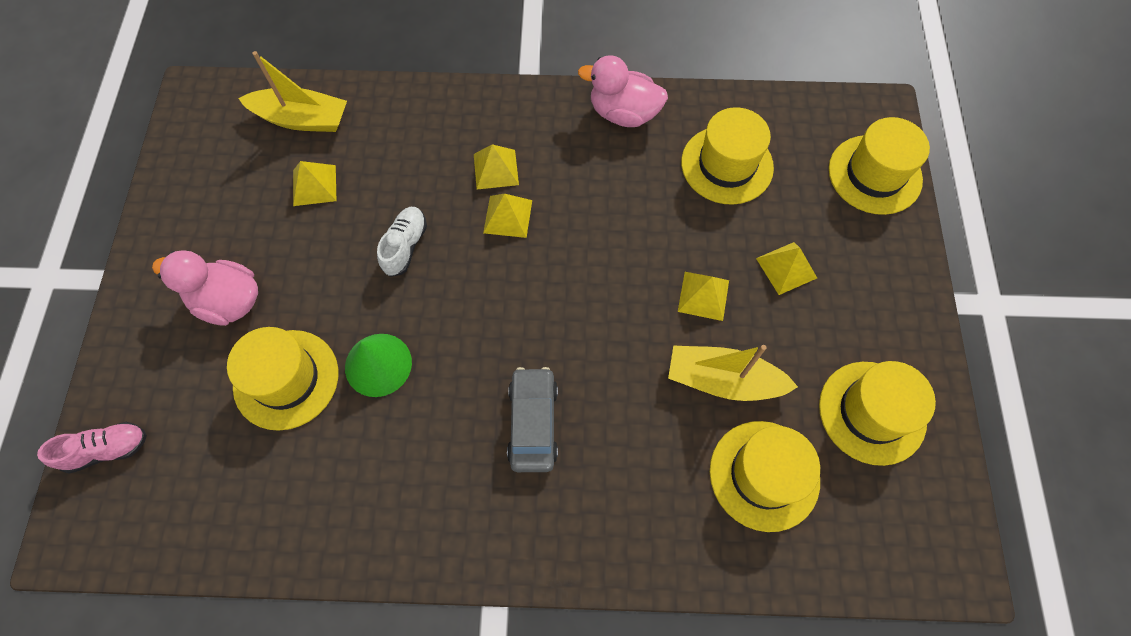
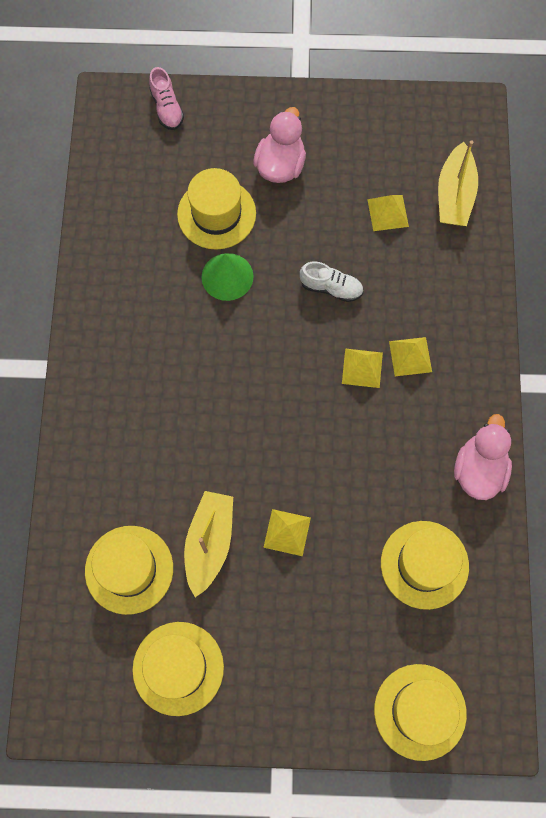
camera: 90 degrees right, 5 degrees up
(533, 423) = (177, 392): grey car -> none
(786, 268) = (315, 609): yellow pyramid -> none

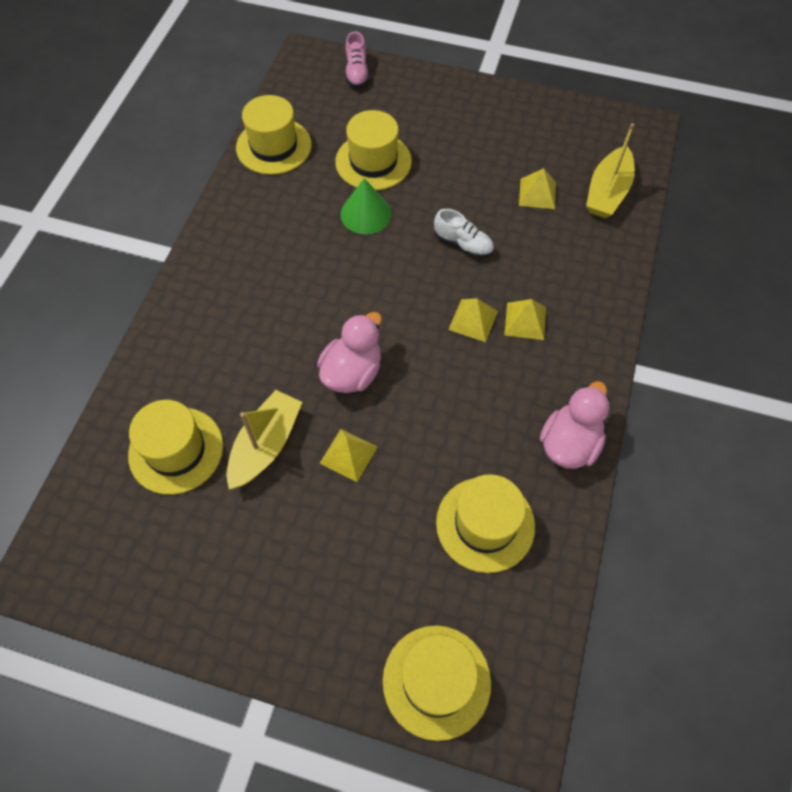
camera: 15 degrees right, 10 degrees down
(178, 668) = (189, 561): yellow hat -> yellow hat (274, 146)
(280, 165) = (446, 136): pink duck -> pink duck (352, 372)

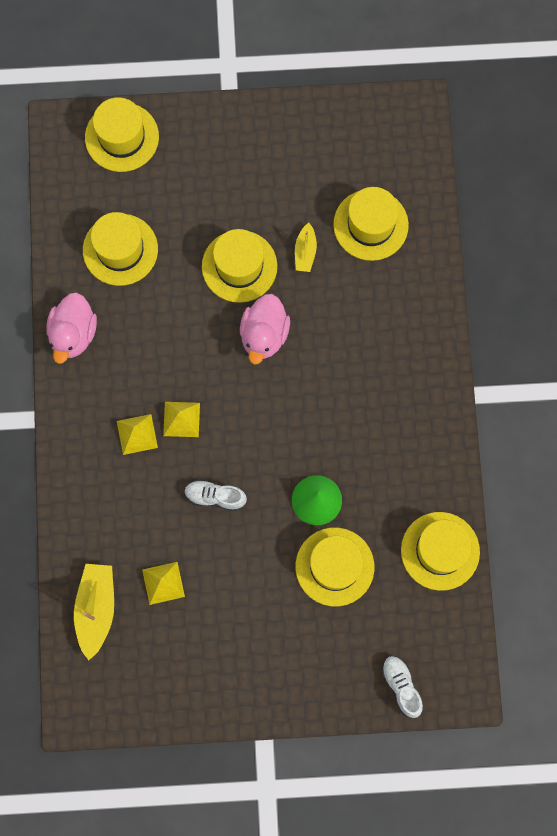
camera: 160 degrees right, 15 degrees up
(265, 445) = (305, 252): yellow boat -> yellow boat, size x0.57
(348, 455) = (239, 266): yellow pyramid -> yellow hat
(357, 72) = (401, 686): pink shoe -> white shoe

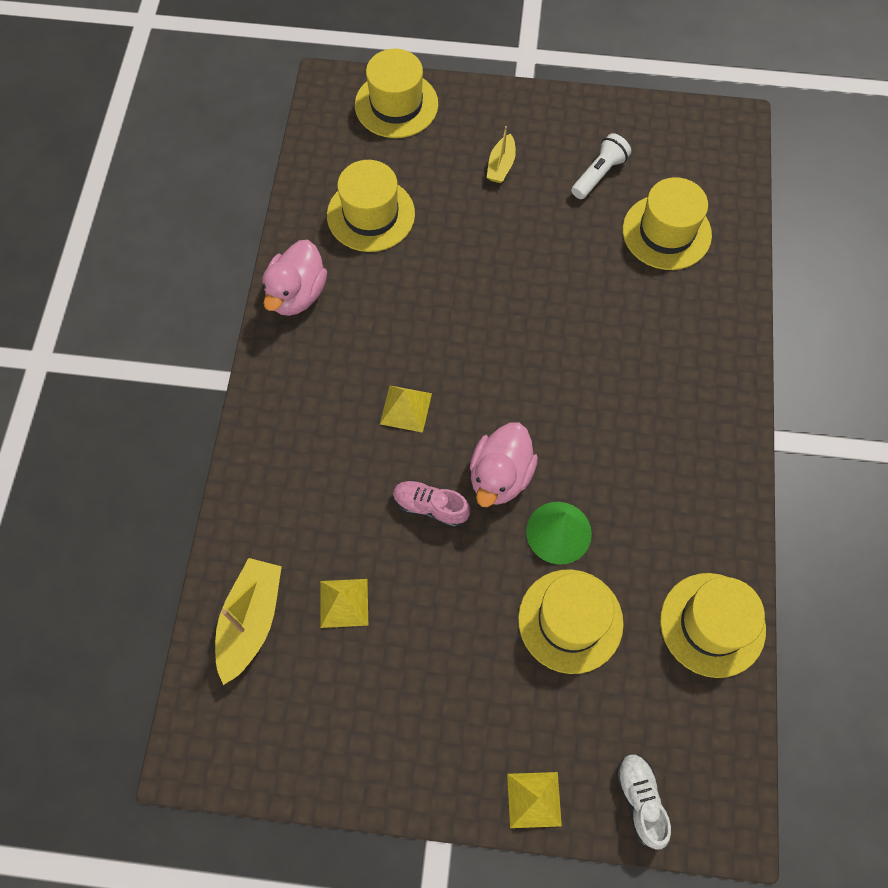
camera: 10 degrees right, 10 degrees down
(137, 434) = (348, 417): yellow pyramid -> yellow pyramid (534, 800)
(215, 497) = (430, 507): white shoe -> pink shoe
(239, 266) = (505, 252): yellow hat -> none
(264, 335) = (522, 330): pink duck -> pink duck (500, 476)
(305, 252) = (585, 249): yellow boat -> yellow boat (501, 165)
(307, 178) = (599, 174): none -> white flashlight

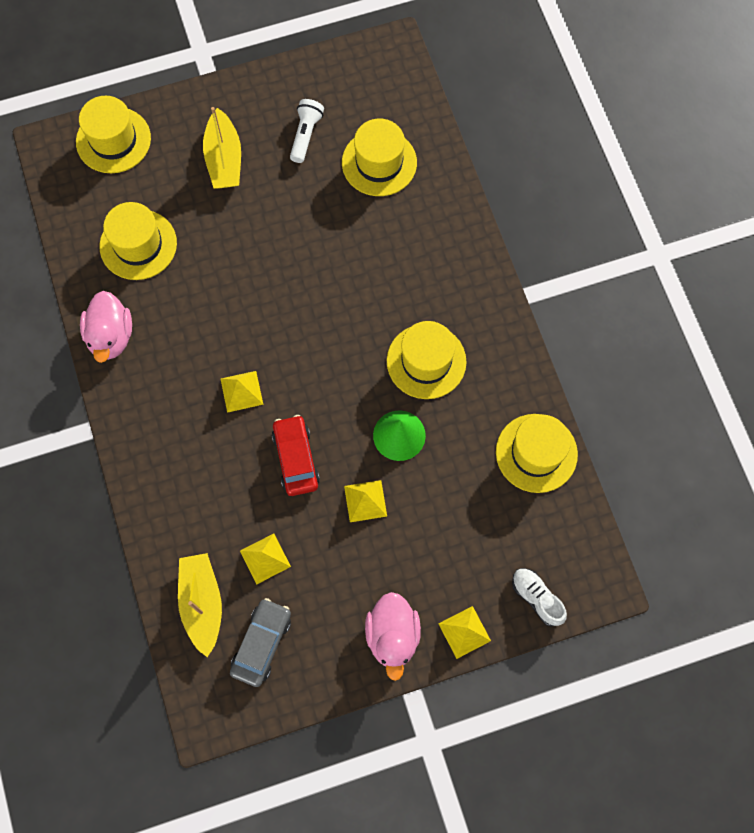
camera: 25 degrees left, 5 degrees up
(293, 699) = (261, 644): none -> grey car
(430, 507) = (296, 458): pink shoe -> red car
(487, 589) = (365, 501): none -> yellow pyramid
(500, 476) = (337, 412): pink duck -> pink duck (392, 636)
(501, 165) = (224, 159): yellow boat -> yellow boat, size x1.74
(570, 621) = (435, 496): yellow hat -> yellow hat (426, 361)

